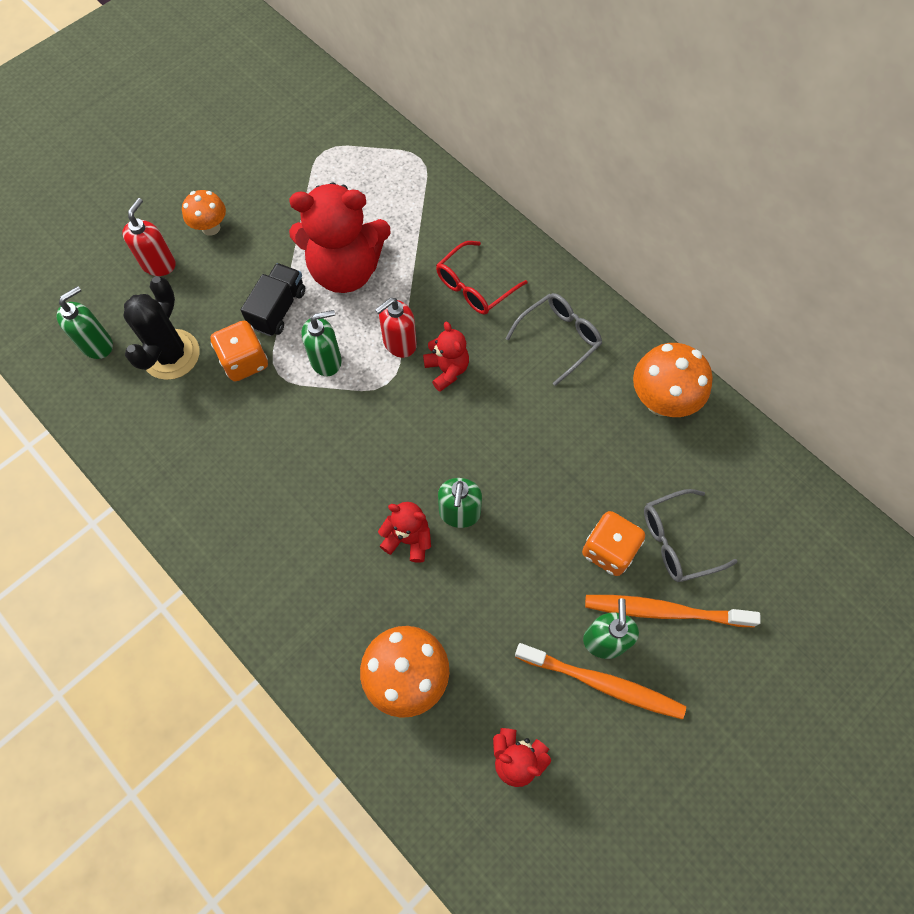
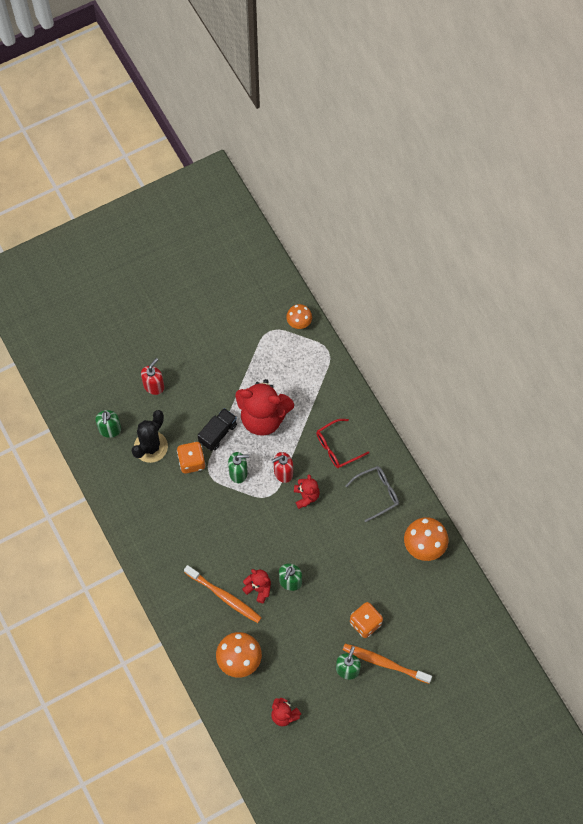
camera: 15 degrees right, 0 degrees up
(97, 344) = (110, 430): green soap dispenser -> green soap dispenser turned 120 degrees clockwise
(211, 228) = (189, 369): orange mushroom -> orange mushroom (299, 323)
(602, 683) = (339, 691): orange toothbrush -> orange toothbrush (224, 597)
(678, 541) = (405, 628): grey glasses -> none

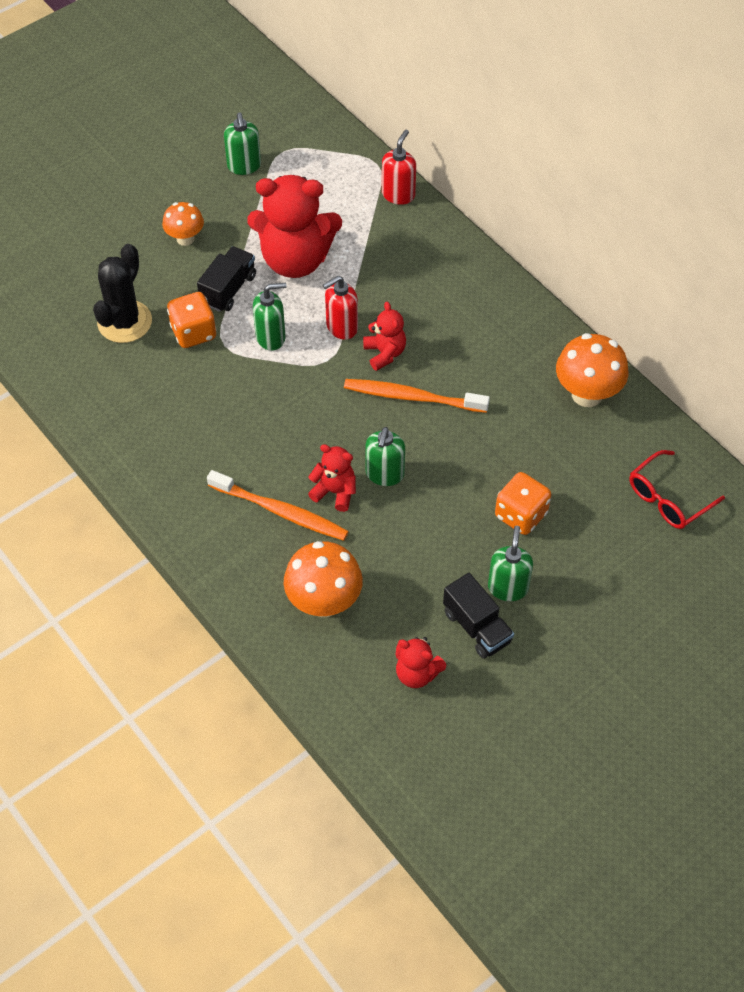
camera: 10 degrees left, 10 degrees down
(110, 430) = (56, 308): green soap dispenser -> green soap dispenser (244, 166)
(154, 386) = (117, 242): red soap dispenser -> red soap dispenser (398, 194)
(299, 323) = (325, 136): orange mushroom -> orange mushroom (185, 238)
(324, 692) = (477, 627): none -> black truck
(337, 447) = (419, 282): red glasses -> red glasses (668, 498)
(377, 493) = (495, 334): grey glasses -> none
(384, 663) = (566, 568): orange toothbrush -> orange toothbrush (412, 397)

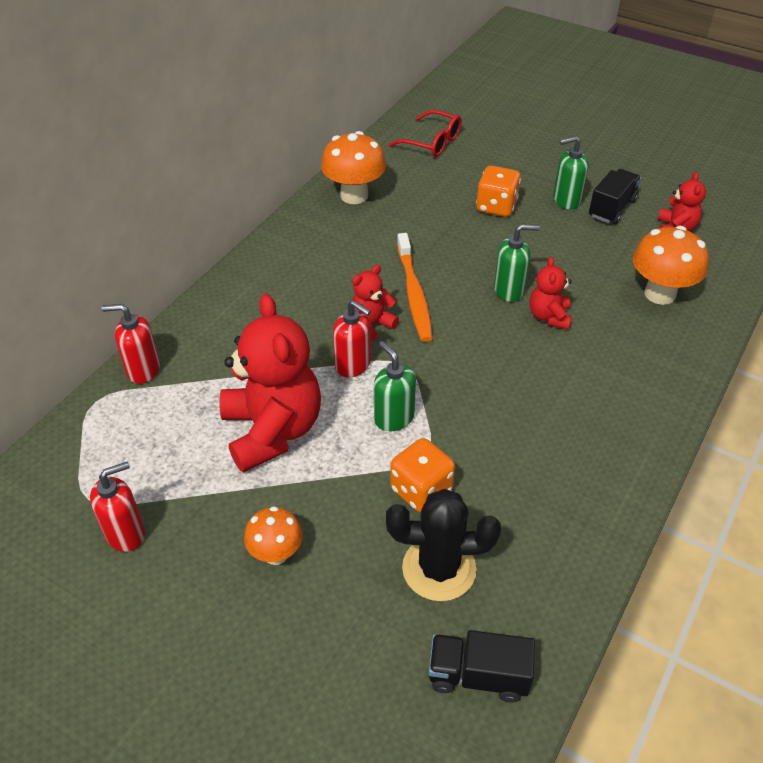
camera: 110 degrees left, 10 degrees down
(228, 289) = (342, 479): black truck -> black truck (478, 676)
(244, 166) = (126, 533): green soap dispenser -> red soap dispenser
(281, 512) = (595, 346): orange toothbrush -> none

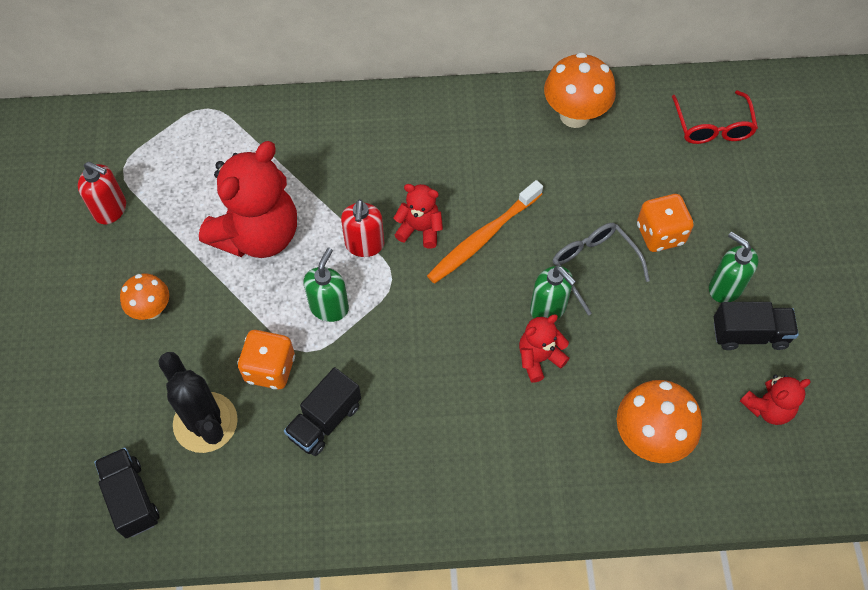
camera: 55 degrees right, 15 degrees up
(143, 370) = (256, 114): red soap dispenser -> none
(494, 250) = (594, 266): none -> grey glasses
(505, 476) = (325, 421): none -> black truck

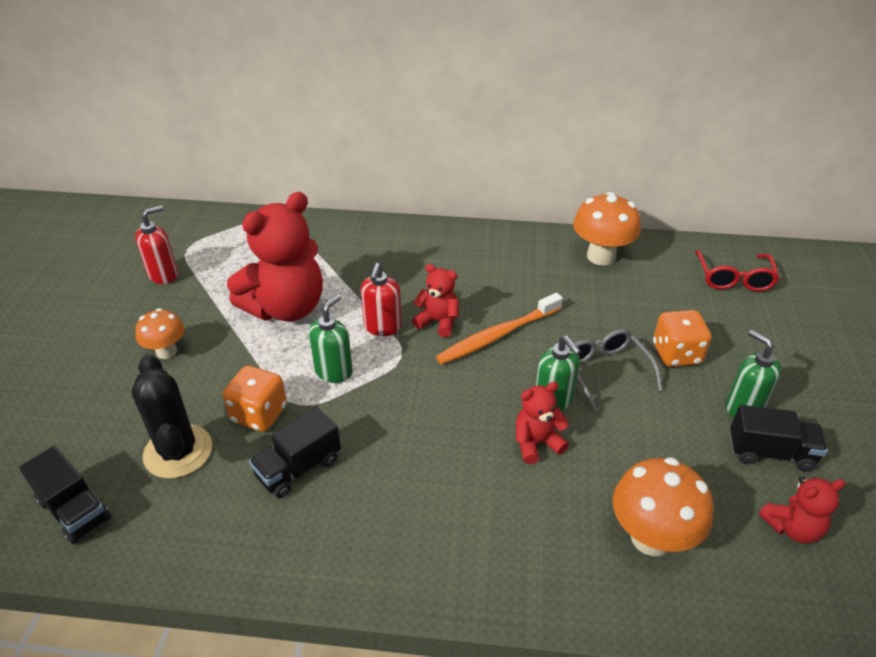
camera: 10 degrees right, 20 degrees down
(110, 209) = (163, 275): red soap dispenser -> red soap dispenser turned 75 degrees counterclockwise
(131, 498) = (74, 510): black truck -> black truck turned 150 degrees clockwise

